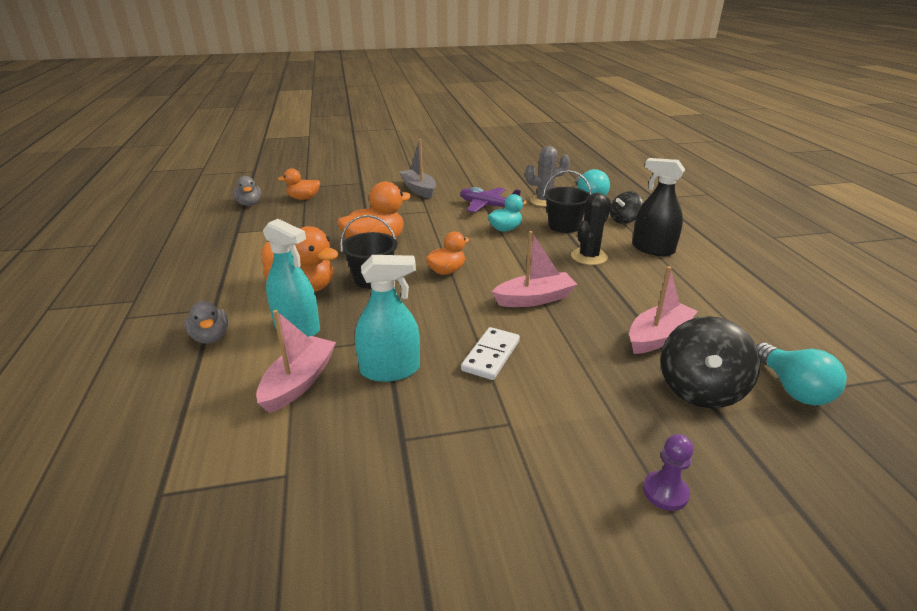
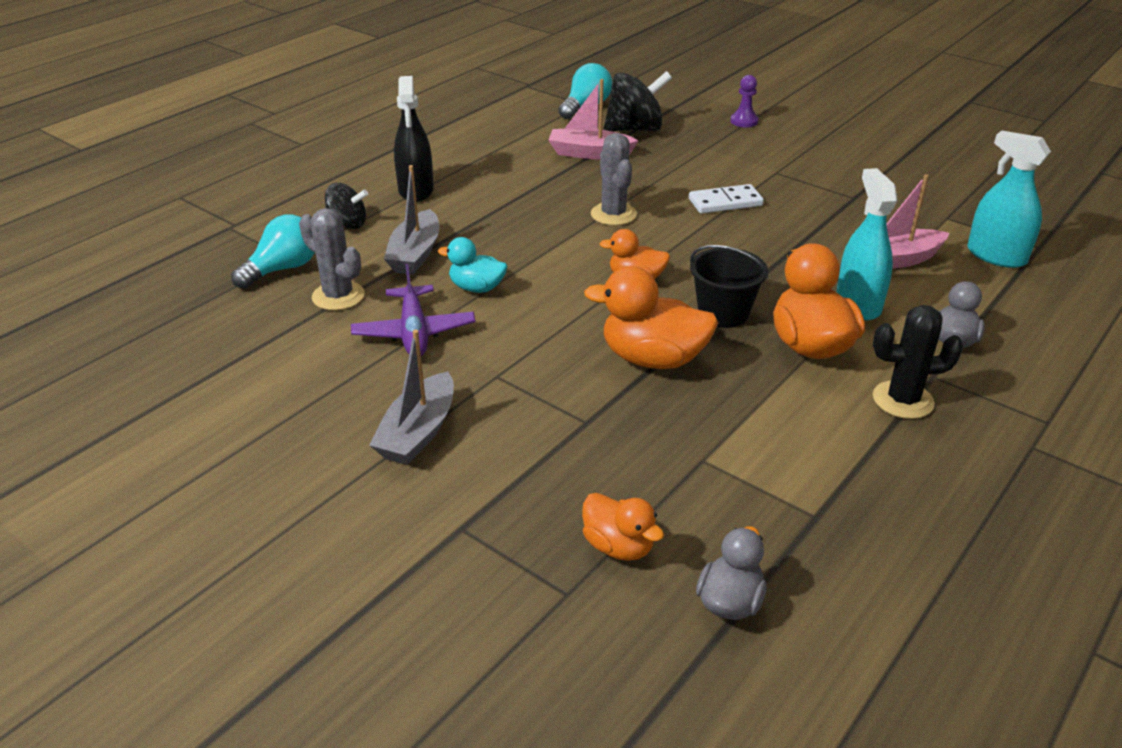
camera: 130 degrees left, 5 degrees up
(390, 370) = (814, 232): turquoise spray bottle -> turquoise spray bottle (996, 256)
(534, 299) = (613, 214): pink boat -> grey cactus
(564, 226) = (415, 254): black bucket -> grey boat
(589, 256) = (483, 216): black cactus -> black cactus (903, 400)

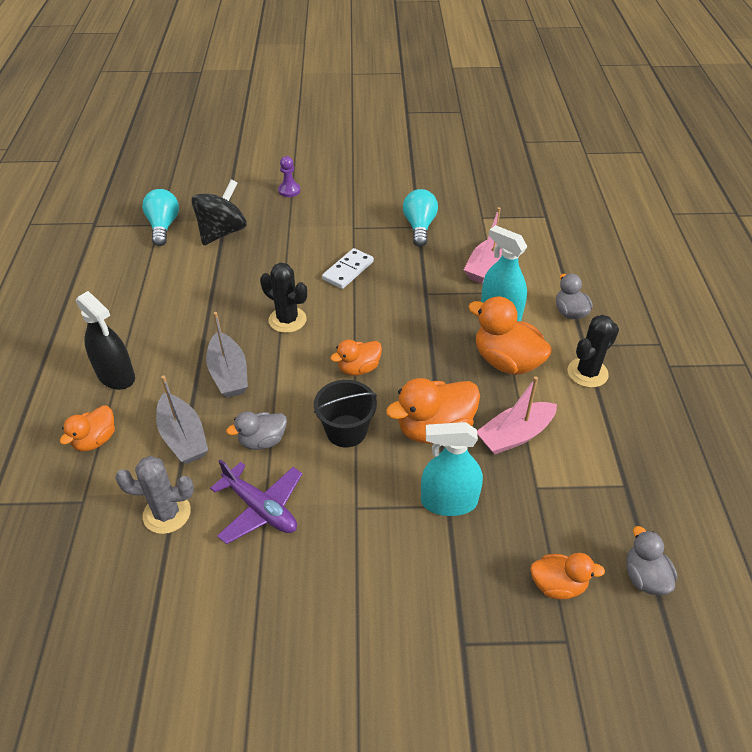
camera: 40 degrees left, 10 degrees up
(282, 269) = (90, 516): turquoise light bulb -> turquoise light bulb (419, 227)
(347, 224) = (95, 440): black spinning top -> orange duck
(418, 432) = (357, 591): grey boat -> grey boat (229, 374)
(477, 288) = (262, 441): turquoise duck -> grey duck
(589, 153) = (213, 271): pink boat -> pink boat (515, 435)
(613, 214) = (287, 320): grey cactus -> black cactus
(723, 313) = (437, 366): black bucket -> black bucket (346, 431)
(996, 256) = (532, 235): turquoise spray bottle -> turquoise spray bottle (449, 501)

